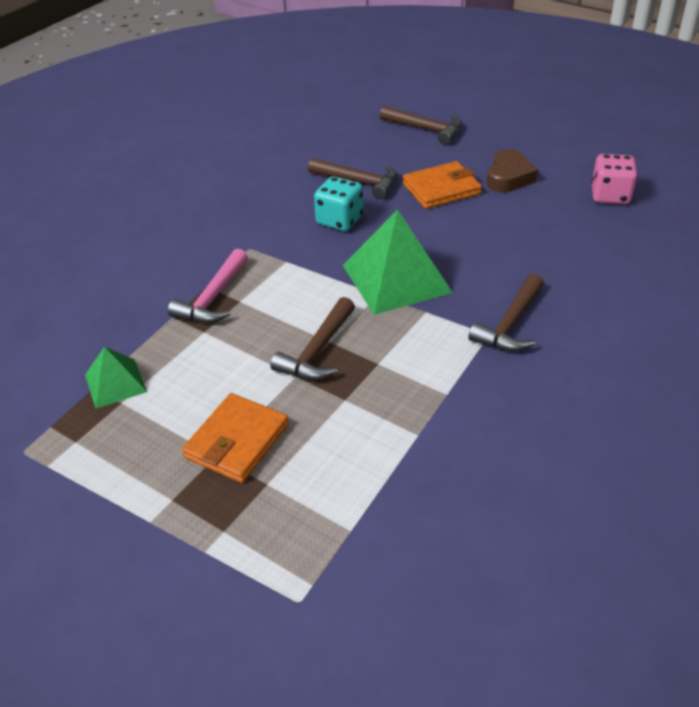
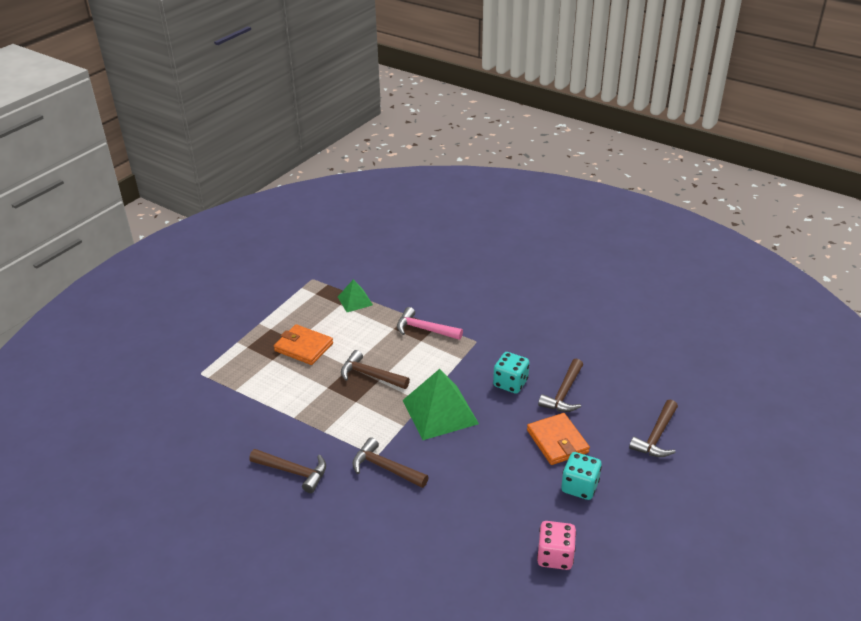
camera: 90 degrees right, 5 degrees down
(509, 177) = (579, 487): brown heart -> turquoise dice
(538, 421) = (293, 472): none -> brown hammer

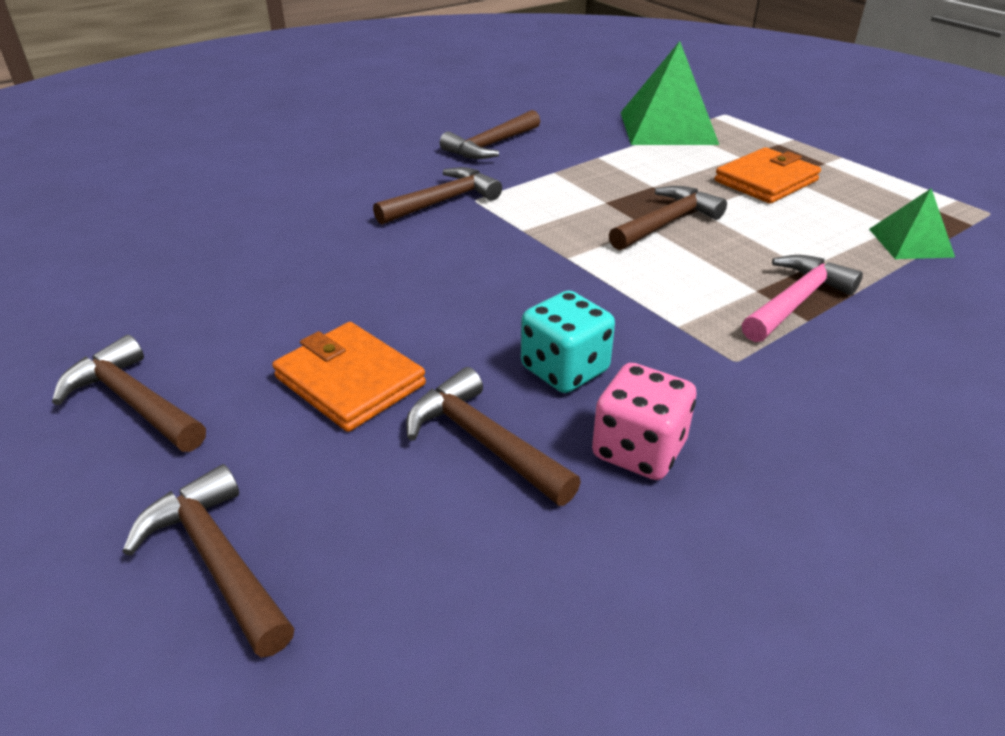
camera: 110 degrees right, 0 degrees up
(440, 412) = (532, 268): green pyramid -> green pyramid (667, 128)
(555, 556) = (127, 299): pink dice -> pink dice (639, 450)
(557, 441) = (350, 381): orange wallet -> orange wallet turned 45 degrees clockwise
(579, 487) = (217, 371): turquoise dice -> none
(614, 503) = (134, 402): none -> brown hammer

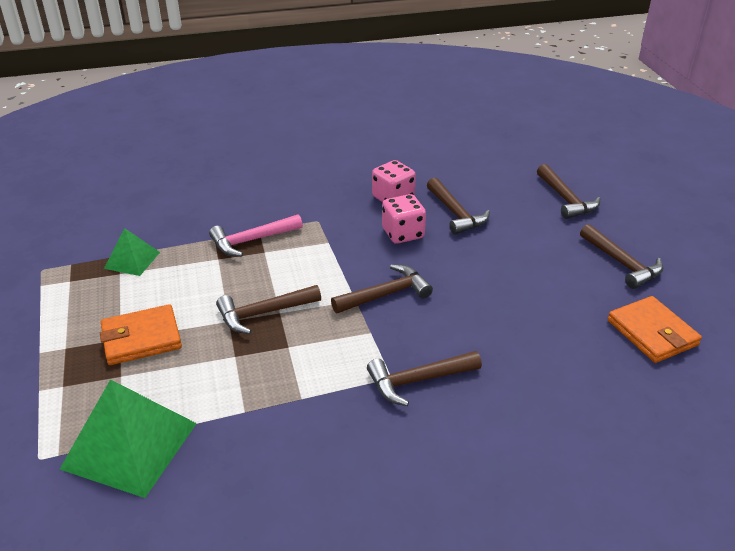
camera: 160 degrees left, 0 degrees up
(350, 381) = (512, 251): orange wallet -> orange wallet (652, 333)
(491, 145) = (335, 462): brown hammer -> brown hammer (386, 294)
(564, 369) = (403, 233): turquoise dice -> pink dice

